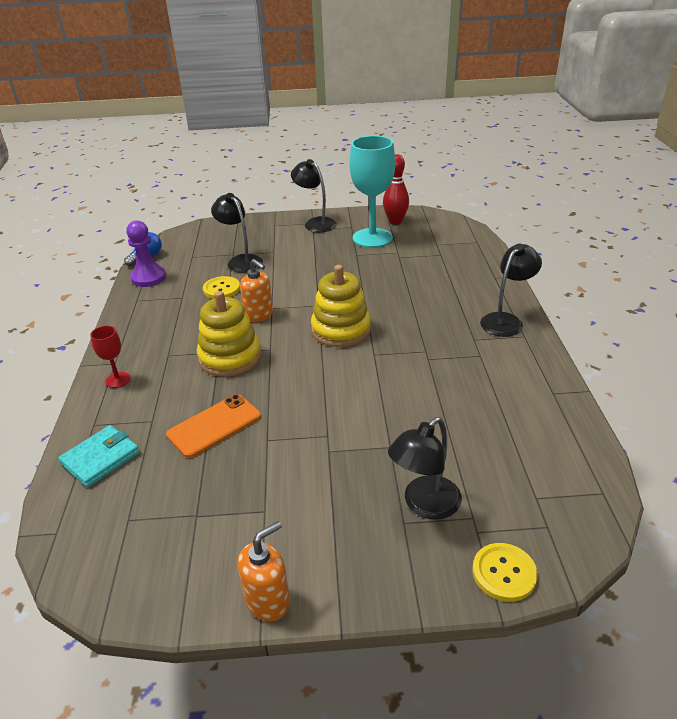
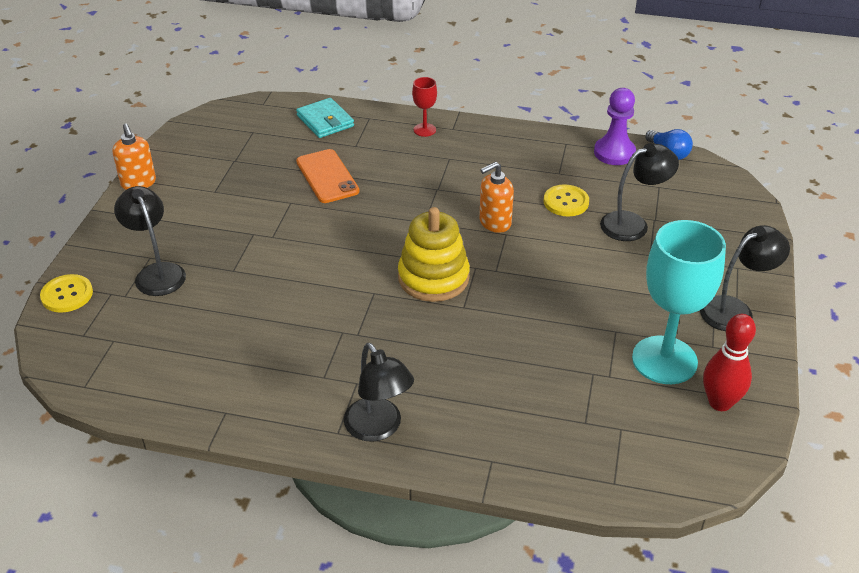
camera: 105 degrees right, 5 degrees up
(230, 357) = (424, 194): yellow stacking toy -> none

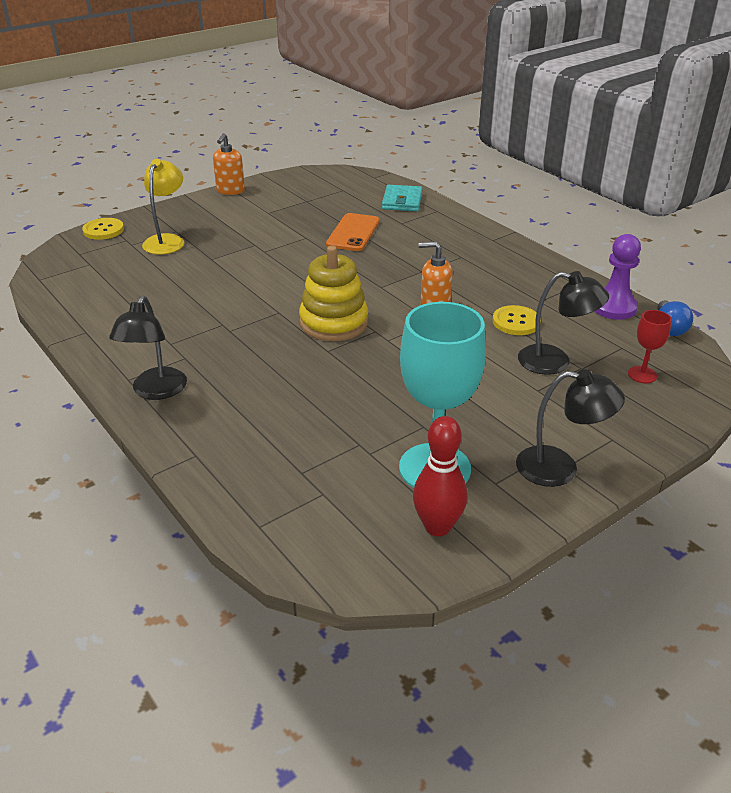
camera: 40 degrees right, 5 degrees down
(157, 272) = (167, 240): black lamp -> yellow lamp
(424, 130) = (468, 232): red goblet -> red goblet (642, 375)

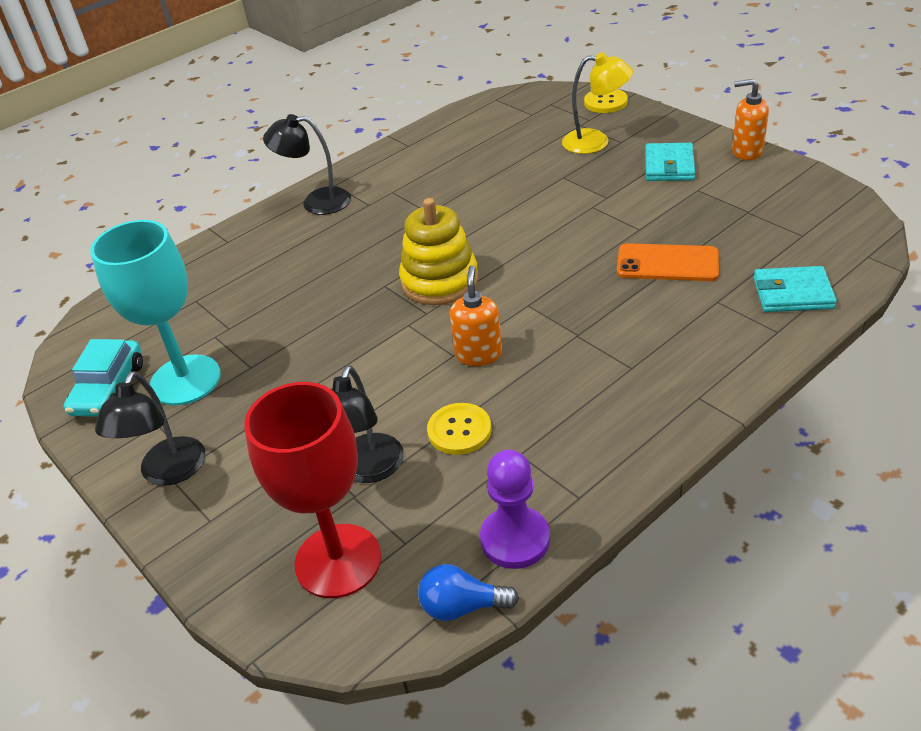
camera: 90 degrees right, 5 degrees up
(228, 218) = (669, 166): none -> turquoise wallet
(437, 527) = (109, 388): red bowling pin -> turquoise car
(642, 375) = (338, 561): red goblet -> red goblet, size x2.22

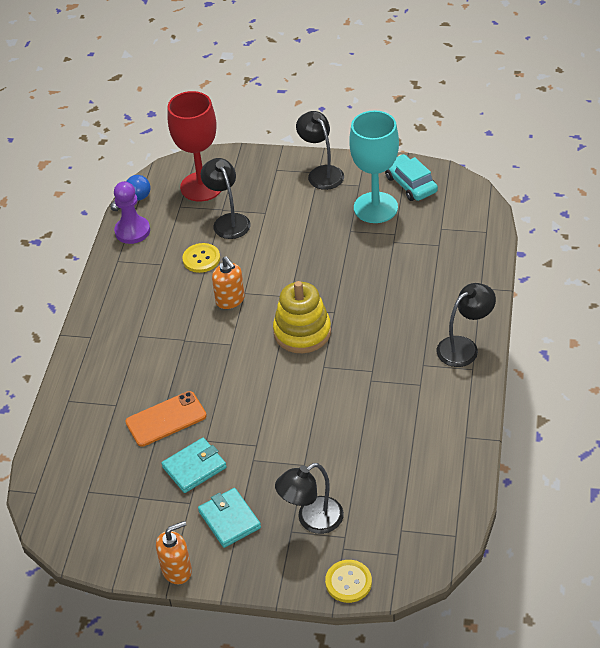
camera: 140 degrees right, 5 degrees up
(596, 142) = (312, 520): yellow lamp -> black lamp
(792, 293) = (72, 434): turquoise wallet -> turquoise wallet (194, 467)

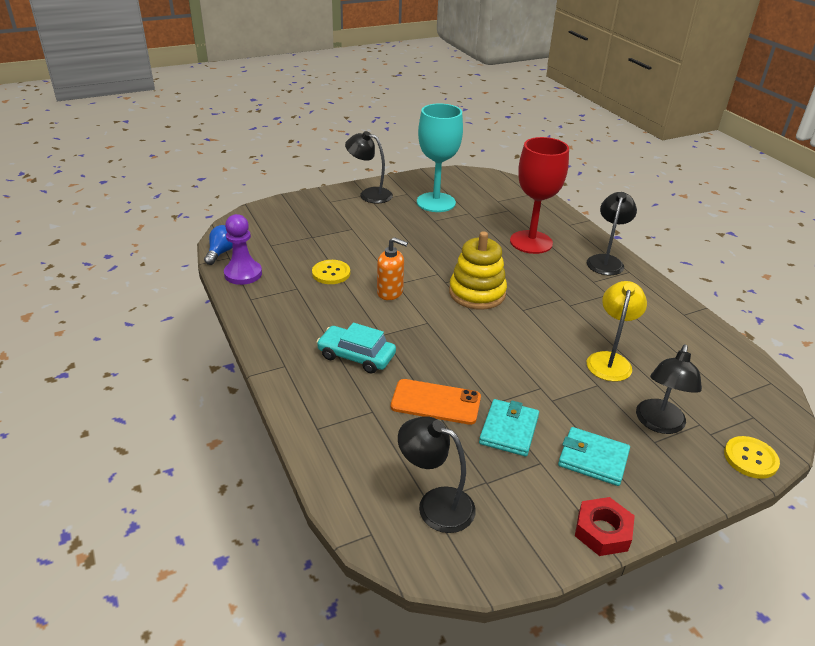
camera: 40 degrees left, 10 degrees down
(166, 419) = (435, 402): orange phone -> orange phone turned 75 degrees clockwise
(177, 570) = (602, 531): orange soap dispenser -> red nut
(201, 186) = (277, 227): red goblet -> red goblet (531, 242)
(228, 221) = (326, 242): black lamp -> black lamp (435, 504)
(340, 448) = (610, 360): none -> yellow lamp
(410, 184) = (444, 183): turquoise car -> turquoise car (356, 356)

